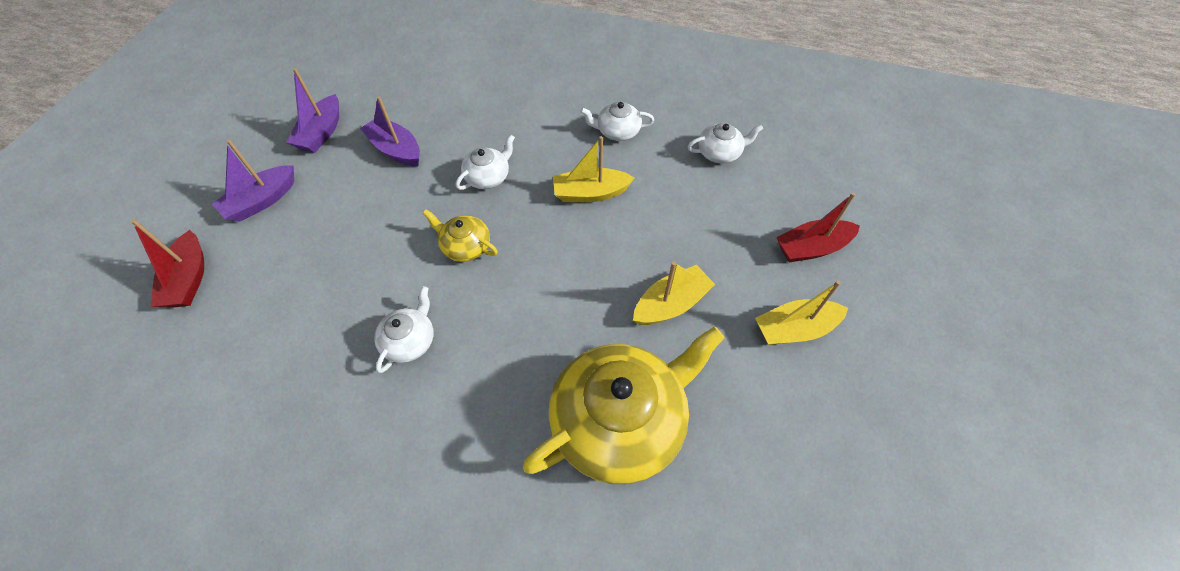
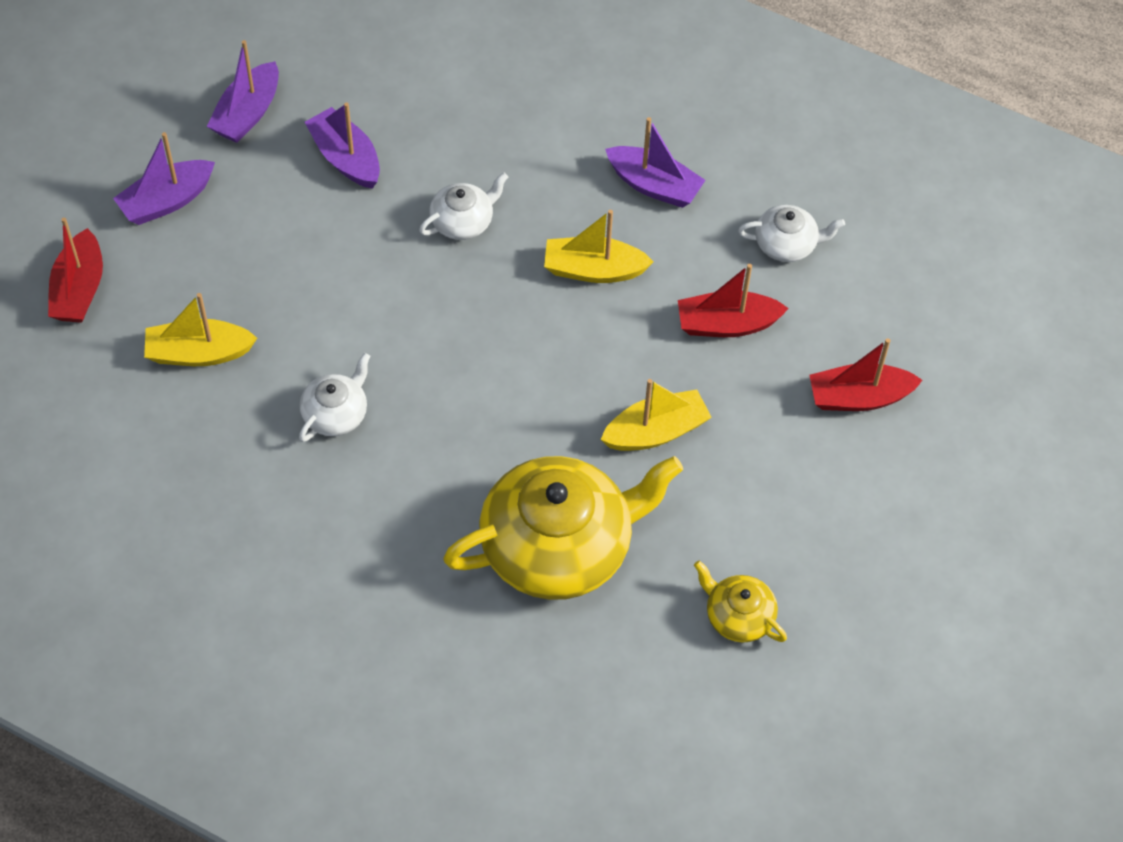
camera: 10 degrees right, 0 degrees up
(465, 246) = (418, 311): yellow teapot -> yellow teapot (738, 616)
(617, 131) = (654, 185): white teapot -> purple boat
(697, 213) = (726, 324): none -> red boat
(794, 329) = (796, 490): yellow boat -> yellow boat (199, 353)

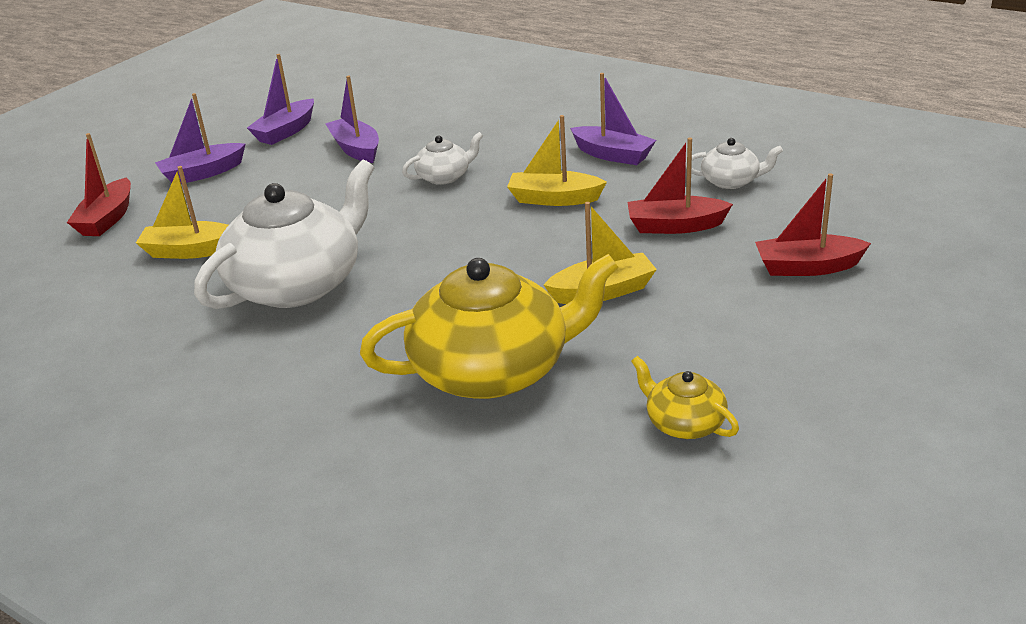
camera: 10 degrees right, 25 degrees down
(336, 413) = (298, 284): white teapot -> white teapot, size x2.17

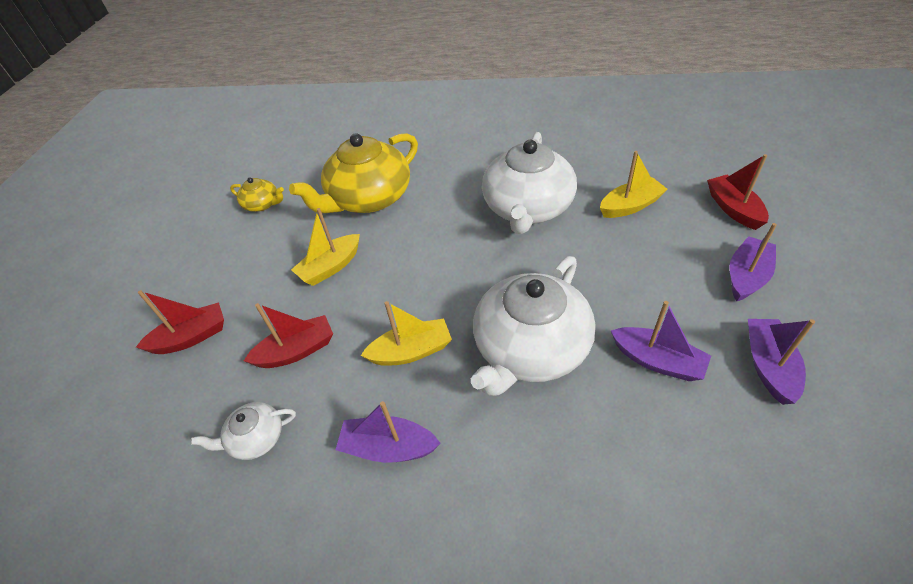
camera: 155 degrees right, 15 degrees up
(444, 177) = (530, 348): white teapot -> white teapot, size x2.17

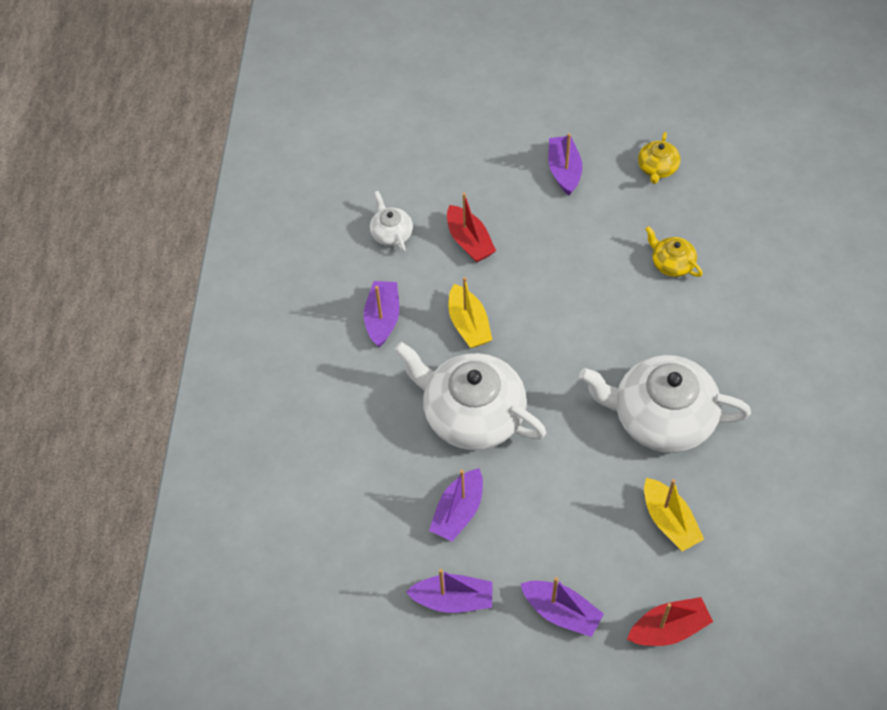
camera: 85 degrees right, 10 degrees up
(191, 337) = (483, 163): red boat -> none
(235, 268) = (564, 171): none -> purple boat
(331, 267) = (566, 247): yellow boat -> none
(369, 198) = (671, 263): yellow teapot -> yellow teapot, size x0.46

